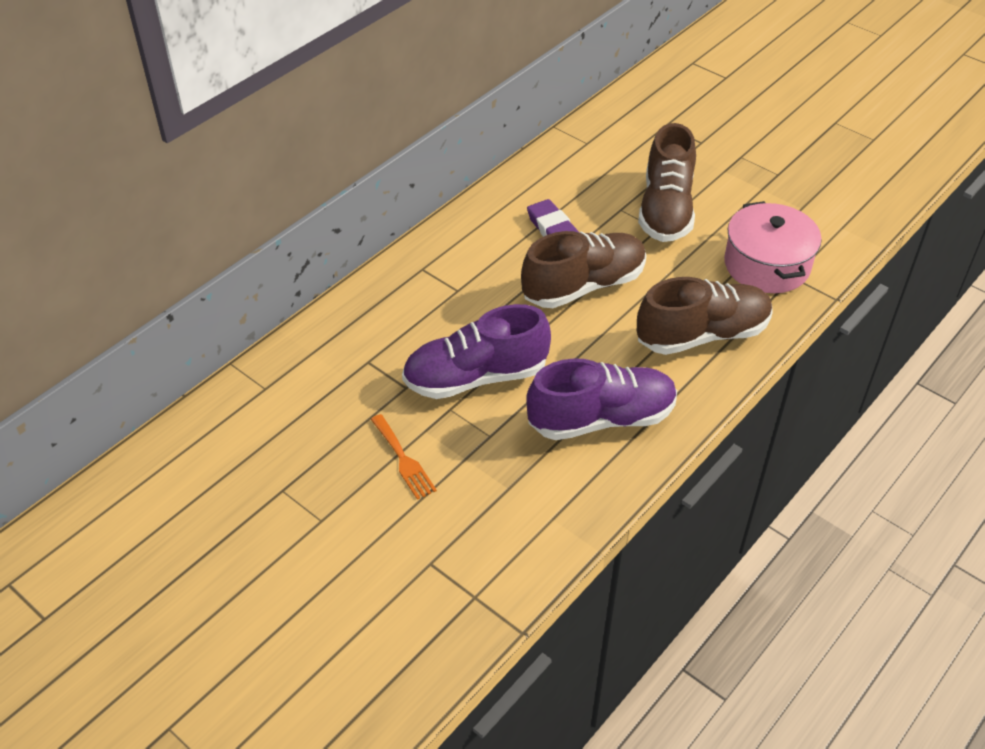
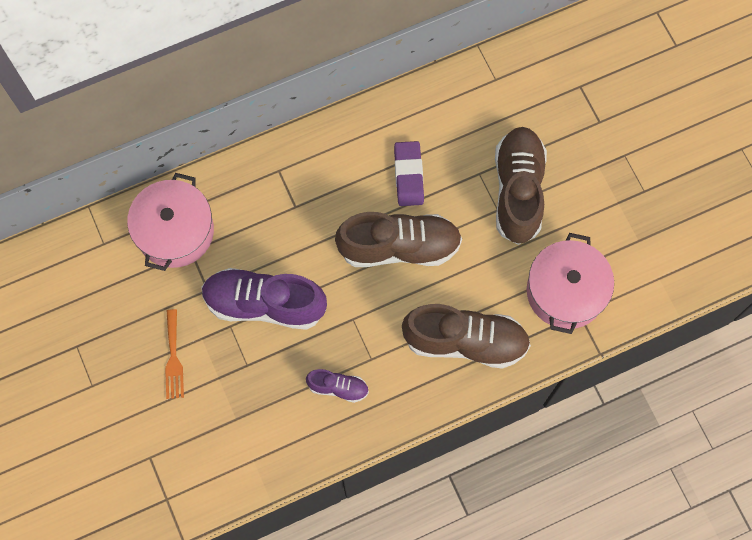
camera: 25 degrees right, 25 degrees up
(341, 351) = (175, 231): none -> pink pot
(601, 419) = (338, 387): purple shoe -> purple shoe, size x0.49
(666, 209) = (518, 191): brown shoe -> brown shoe turned 150 degrees clockwise

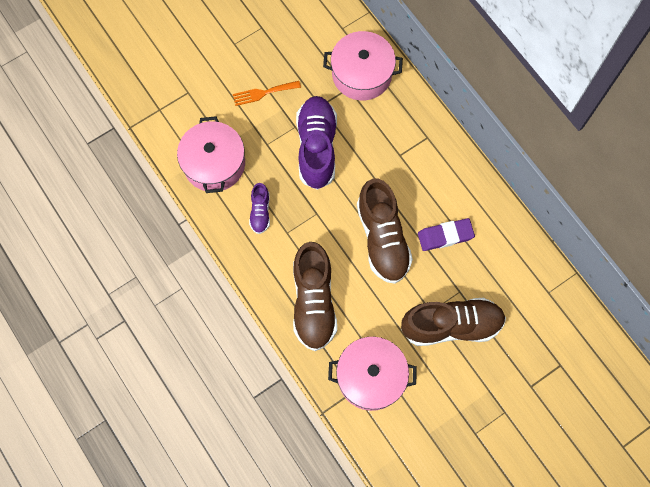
camera: 80 degrees right, 0 degrees up
(260, 436) = (214, 164): none -> pink pot

